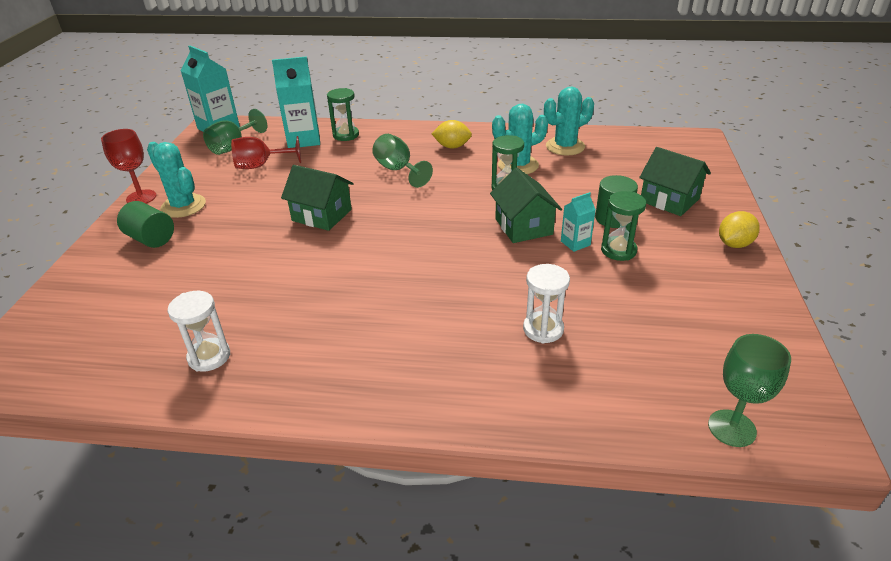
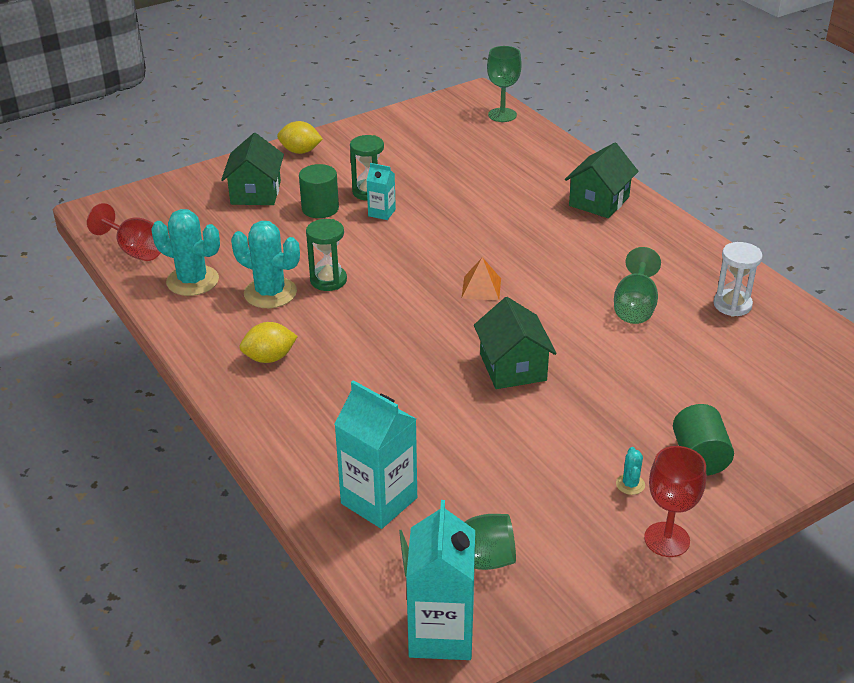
camera: 130 degrees left, 0 degrees up
(183, 206) = (630, 484): turquoise cactus -> turquoise cactus, size x0.45
(261, 166) = (483, 489): red goblet -> red goblet (135, 250)
(346, 135) = (326, 467): green hourglass -> none
(398, 170) = (368, 368): green goblet -> green goblet (635, 307)
(415, 242) = (481, 288): none -> orange pyramid
(452, 147) = (269, 358): yellow lemon -> yellow lemon turned 75 degrees counterclockwise
(523, 226) = (386, 245): green house -> green house (599, 201)
(543, 329) = (504, 190): white hourglass -> none

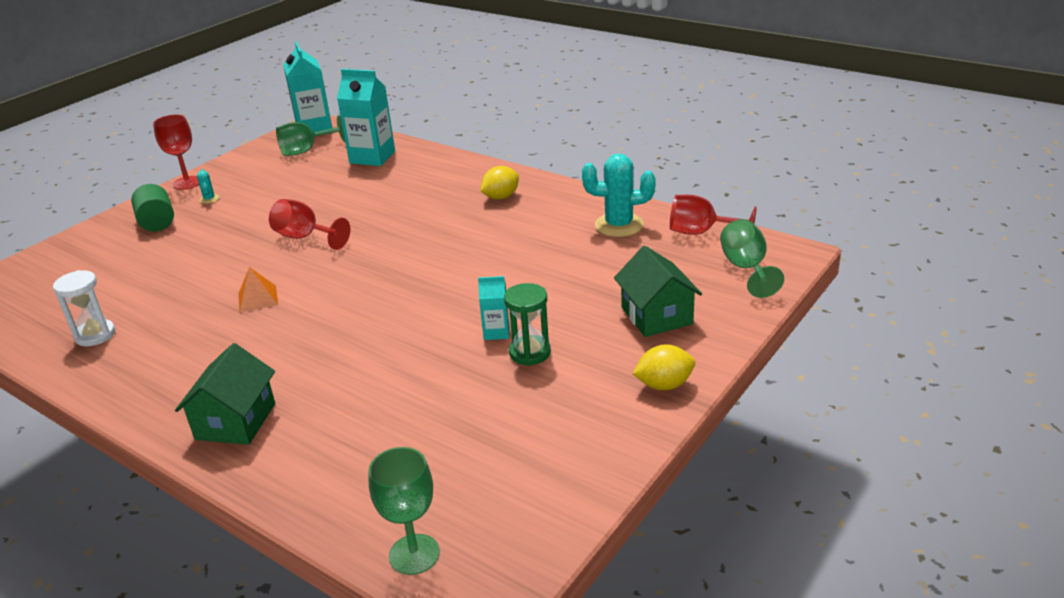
camera: 160 degrees right, 5 degrees down
(270, 293) = (542, 234): turquoise cactus -> none
(320, 208) = (568, 318): green cylinder -> none
(328, 280) = (500, 256): green hourglass -> none
(481, 288) = (352, 286): orange pyramid -> orange pyramid (258, 299)
(513, 367) = (305, 237): green house -> red goblet
(635, 307) = (197, 308): green goblet -> green goblet (746, 268)

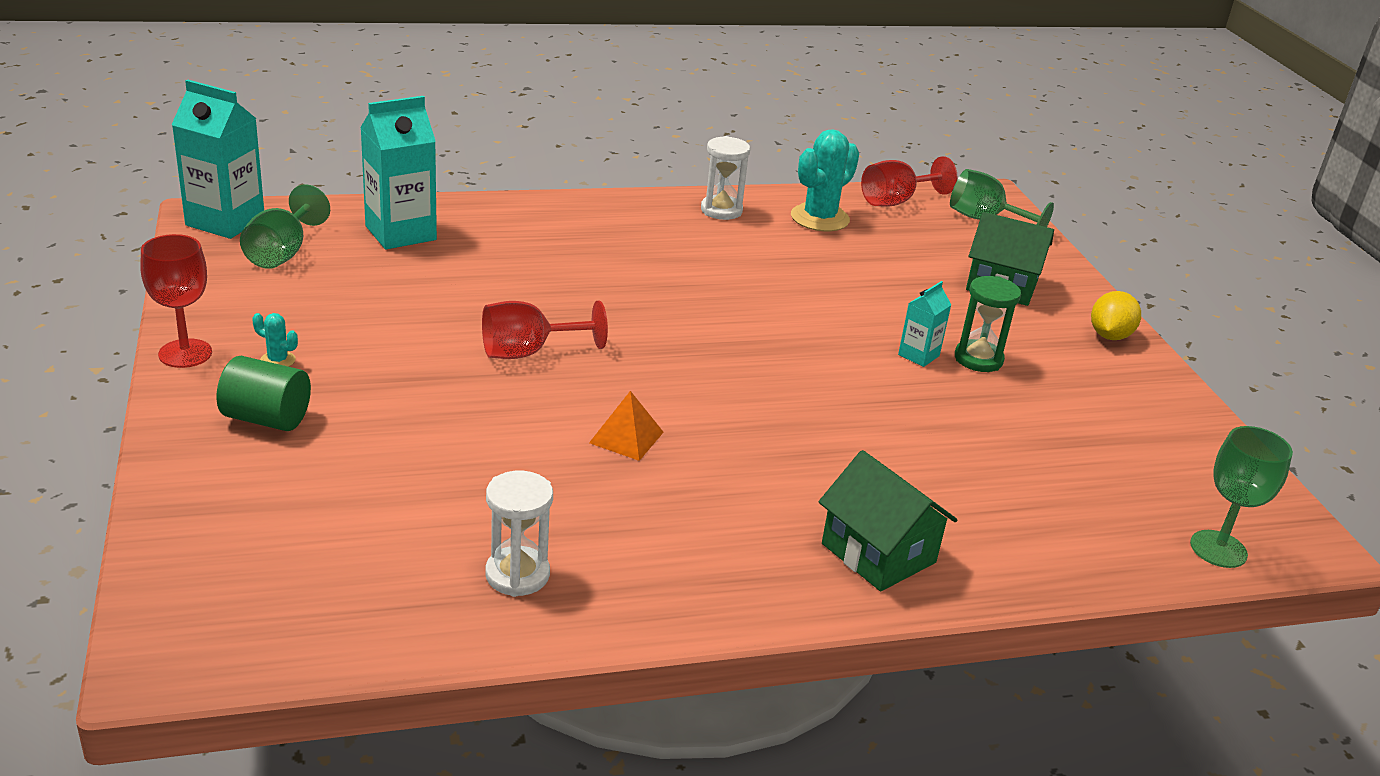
camera: 55 degrees left, 0 degrees up
(501, 197) = (654, 229): yellow lemon -> none
(564, 199) = (721, 210): none -> white hourglass

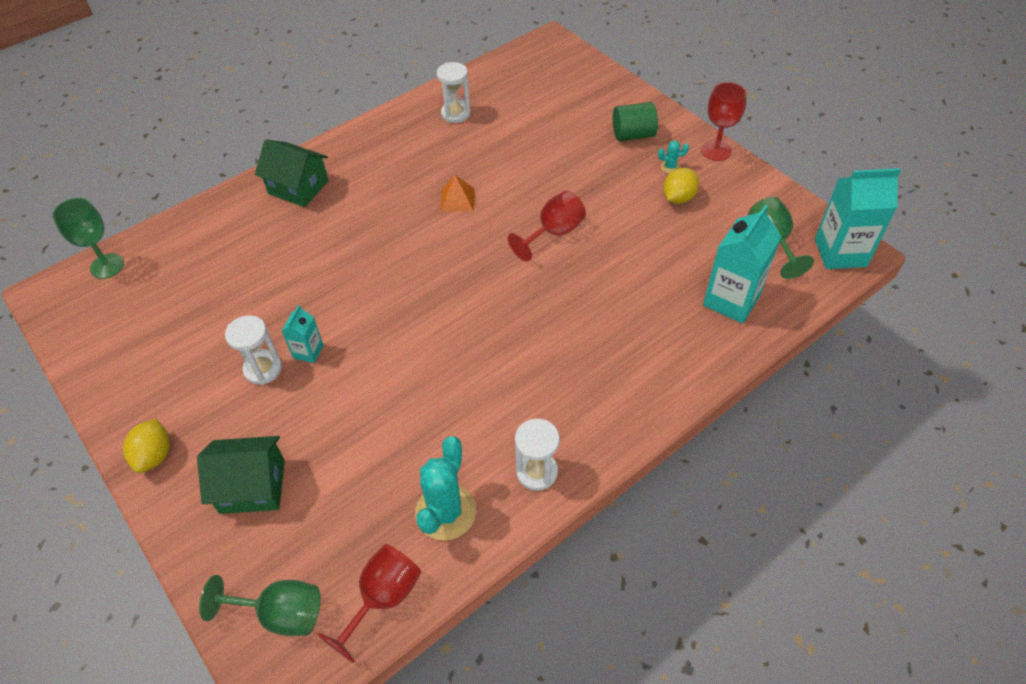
camera: 160 degrees right, 20 degrees up
(321, 326) = (678, 198): none -> yellow lemon
(978, 359) = (263, 369): green hourglass -> white hourglass

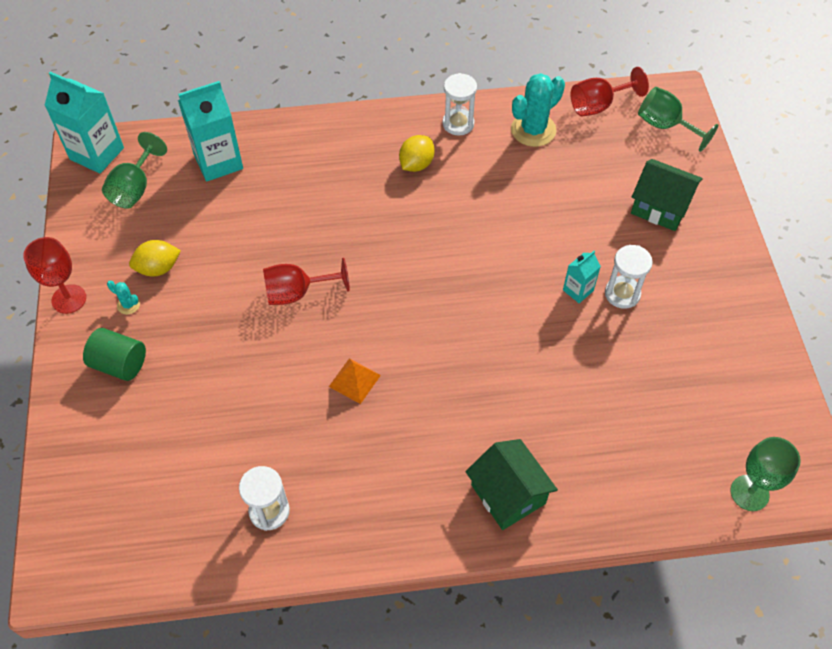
camera: 150 degrees left, 5 degrees up
(154, 455) = (731, 265): yellow lemon -> yellow lemon (416, 164)

